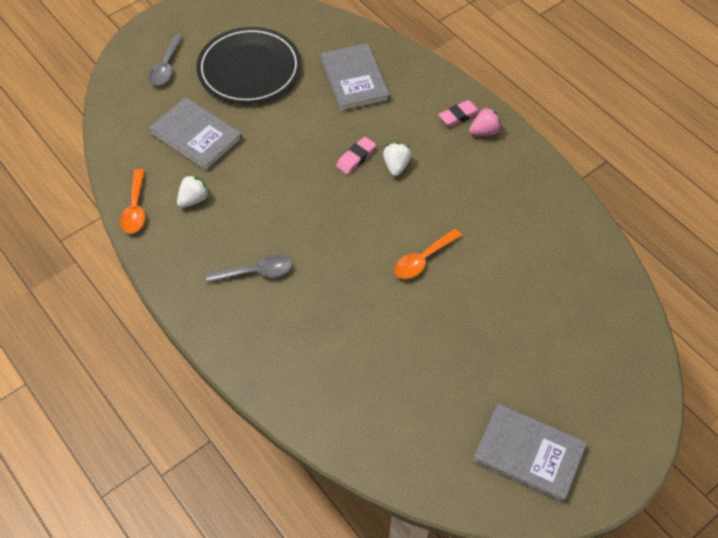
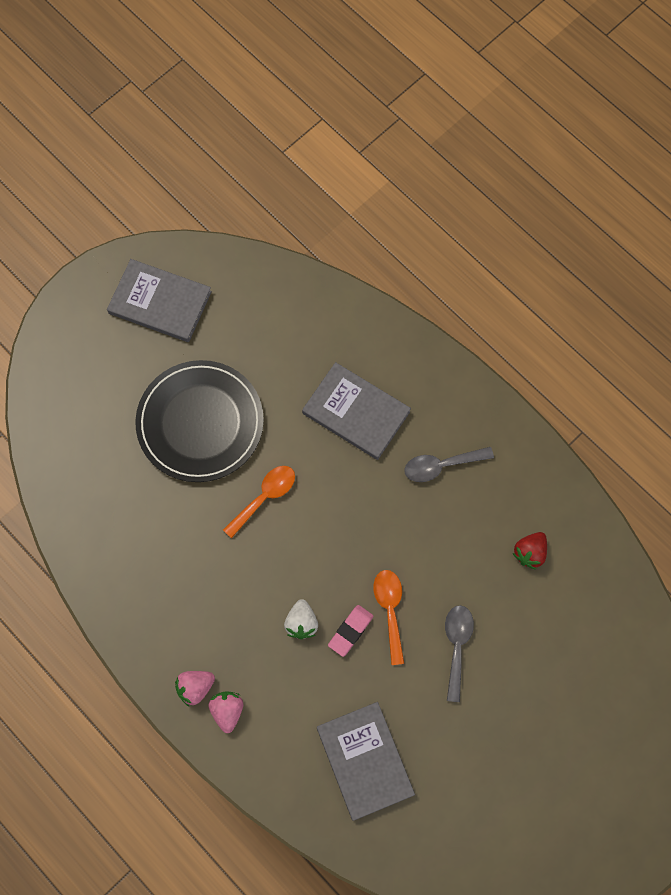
camera: 175 degrees right, 15 degrees up
(135, 208) = (592, 534): orange spoon -> orange spoon (390, 610)
(166, 66) = (616, 761): grey spoon -> grey spoon (457, 646)
(193, 199) = (530, 553): white strawberry -> red strawberry
(196, 136) = (548, 646): grey book -> grey book (356, 412)
(249, 69) = (506, 767): black plate -> black plate (200, 423)
(459, 116) = (227, 711): pink eraser -> pink strawberry

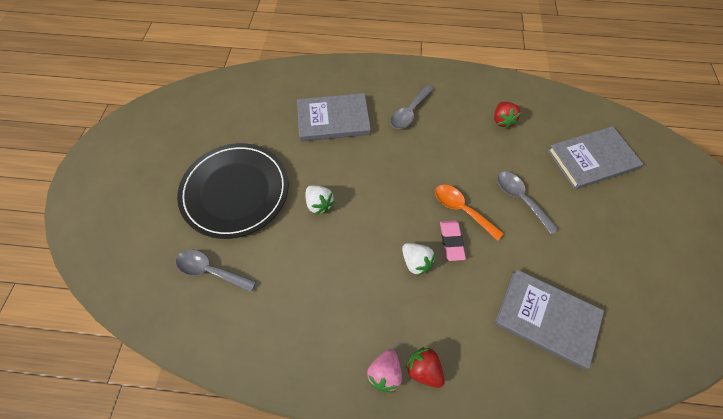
camera: 40 degrees left, 10 degrees down
(125, 487) = (211, 270): none -> grey spoon
(160, 302) = (149, 143): grey book -> grey book (591, 159)
(227, 711) = (423, 369): pink strawberry -> red strawberry
(264, 497) = (319, 204): orange spoon -> white strawberry

